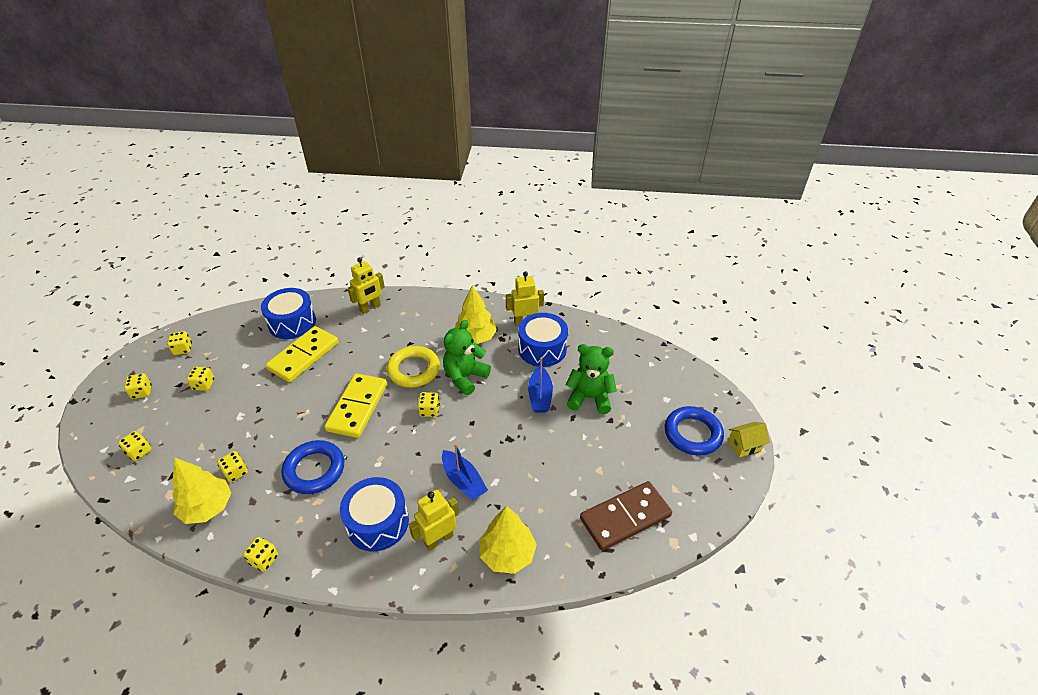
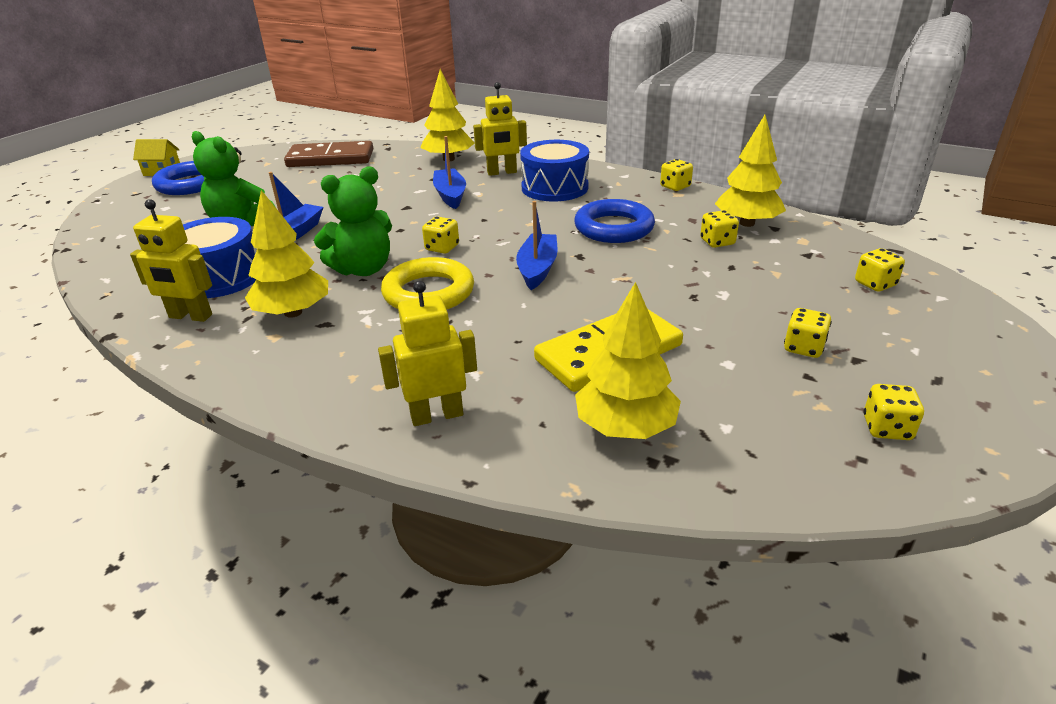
camera: 155 degrees left, 10 degrees down
(142, 392) = (930, 362): yellow dice -> none
(292, 323) = (625, 427): blue drum -> yellow tree
(358, 407) = (537, 269): yellow domino -> blue boat

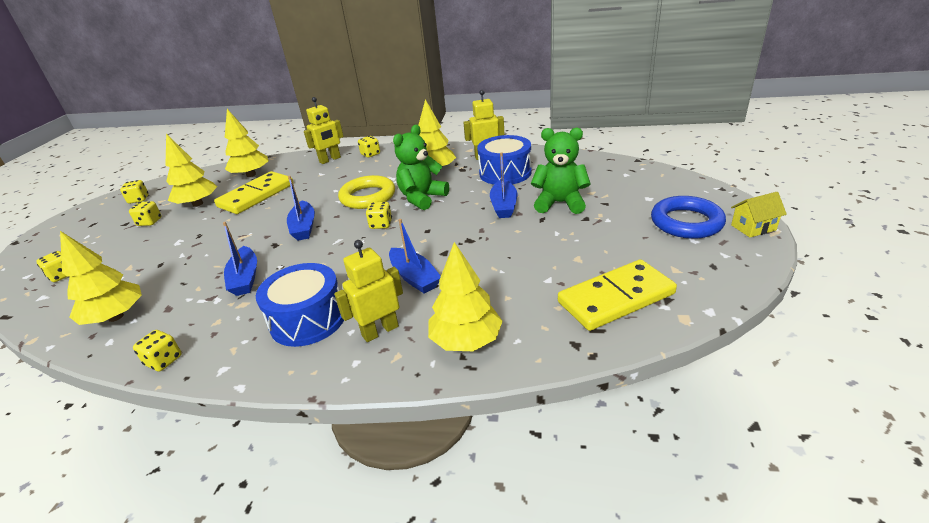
camera: 160 degrees right, 0 degrees up
(330, 159) = (615, 298): brown domino -> yellow domino
(614, 228) = (245, 278): blue ring -> blue boat
(717, 242) = (158, 285): yellow dice -> yellow dice (370, 154)
(725, 367) = (197, 204): none -> yellow tree

